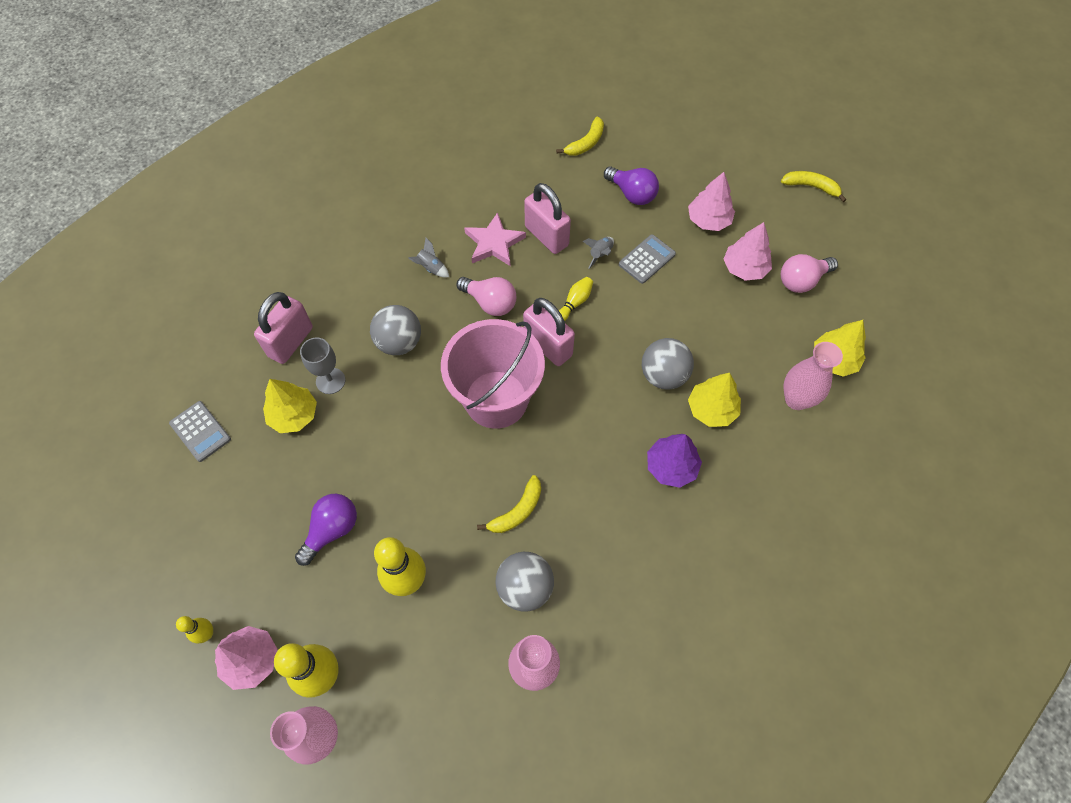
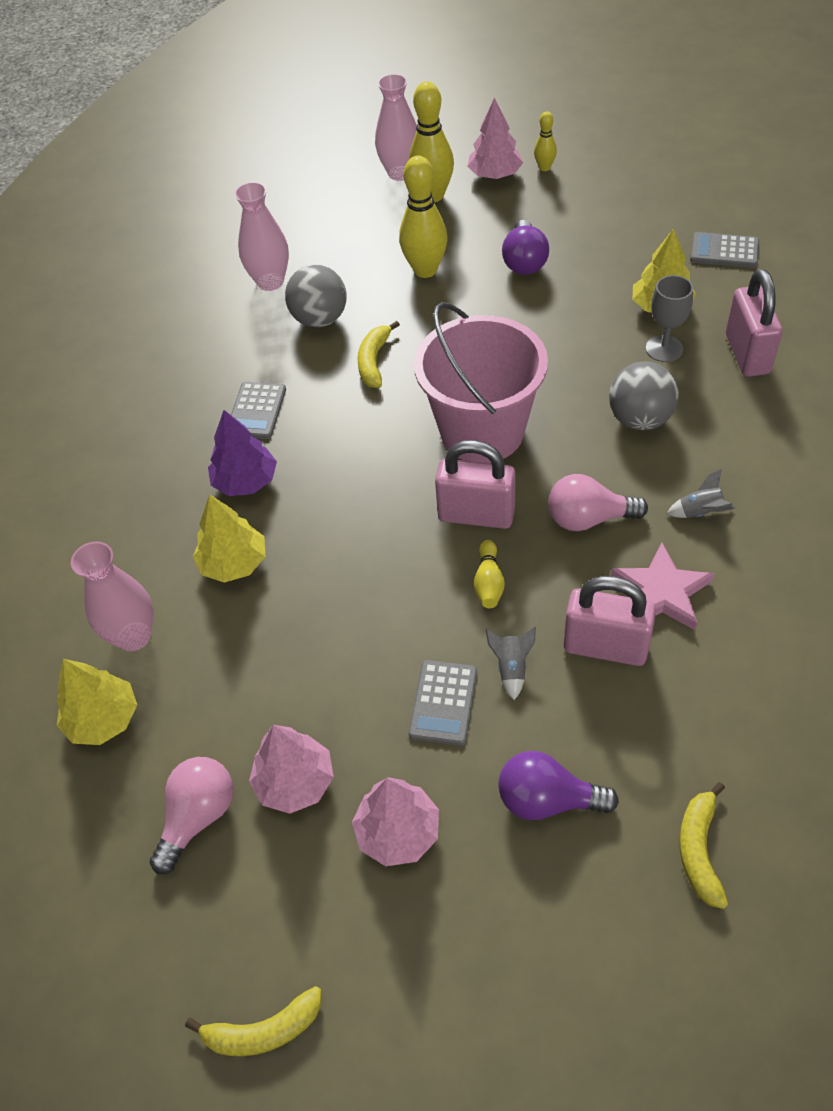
camera: 150 degrees right, 10 degrees down
(629, 525) = (256, 411): none -> grey calculator
(663, 375) = (315, 565): grey ball -> none

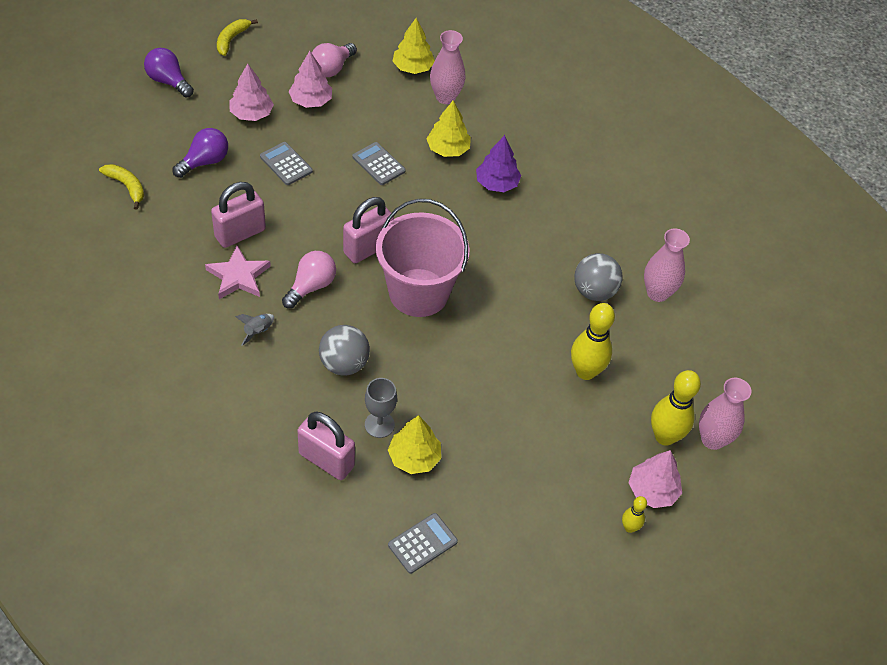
camera: 120 degrees right, 0 degrees up
(198, 817) = (332, 68): pink light bulb -> pink light bulb turned 60 degrees clockwise
(256, 411) = (545, 218): grey calculator -> grey calculator (378, 164)
(374, 361) = (528, 289): yellow banana -> none
(489, 582) = (324, 222): yellow bowling pin -> none
(511, 668) = (272, 196): grey rocket -> none
(524, 261) = (537, 427): purple light bulb -> purple light bulb (168, 81)

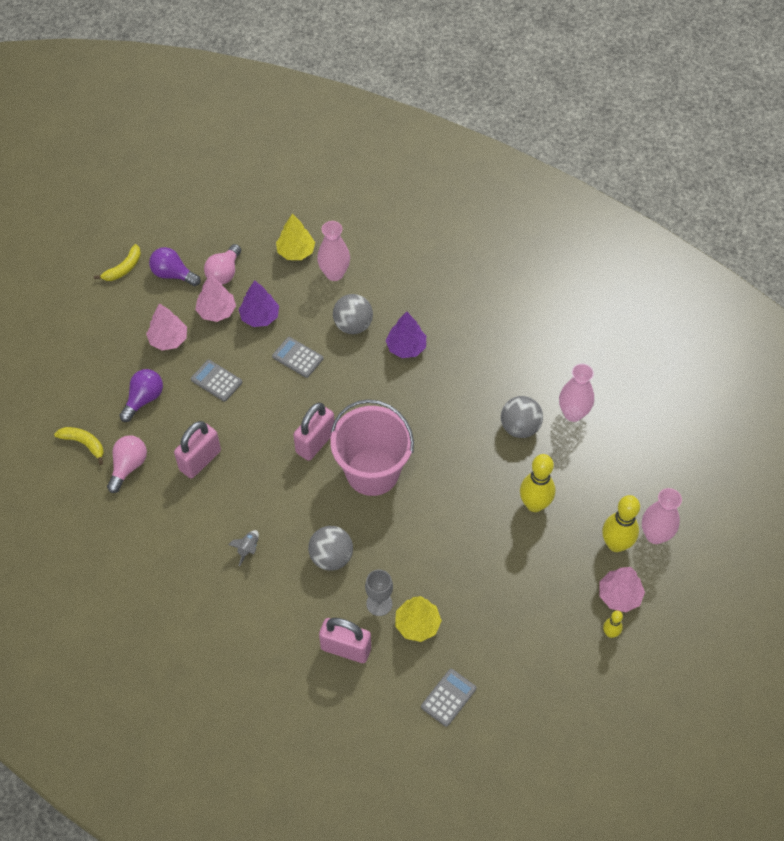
camera: 10 degrees left, 5 degrees up
(168, 81) = (82, 327): purple light bulb -> purple light bulb (173, 274)
(231, 40) = (123, 268): yellow banana -> yellow banana turned 150 degrees counterclockwise
(238, 276) = (213, 501): pink star -> none
(311, 286) = (279, 493): pink light bulb -> pink light bulb (128, 466)
(353, 117) = (260, 317): none -> purple tree
(448, 149) = (353, 325): yellow tree -> grey ball

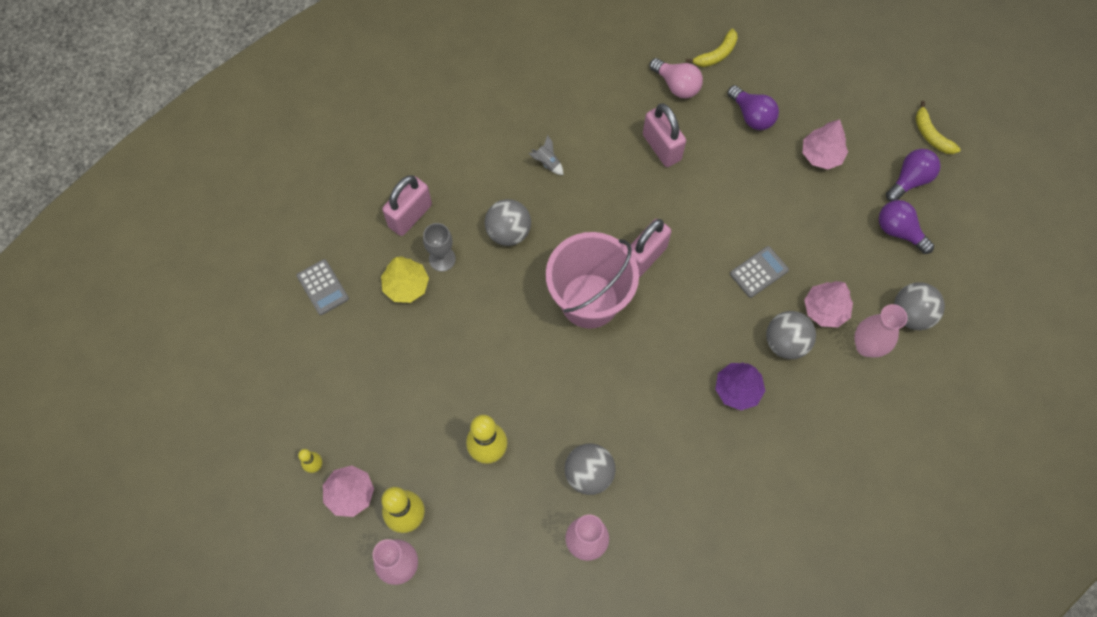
camera: 110 degrees right, 10 degrees up
(216, 381) = (753, 186): grey calculator -> none
(217, 311) = (846, 210): pink tree -> pink tree (825, 309)
(224, 273) = (899, 231): pink light bulb -> purple light bulb
(260, 317) = (826, 250): purple tree -> none
(296, 251) = (911, 314): yellow tree -> grey ball
(315, 442) = (645, 257): pink padlock -> pink padlock turned 75 degrees clockwise

